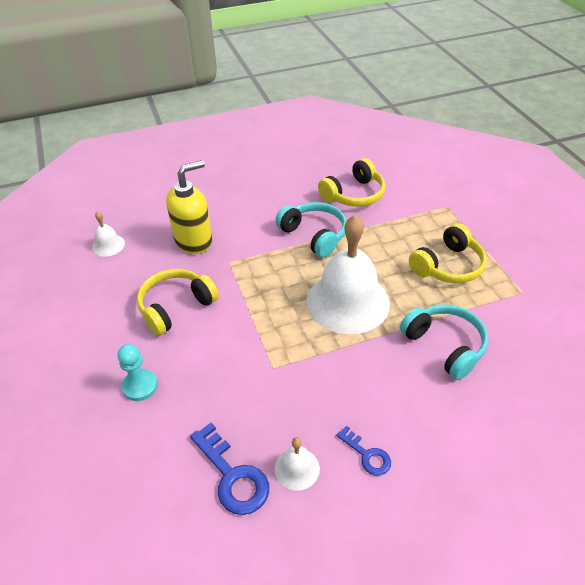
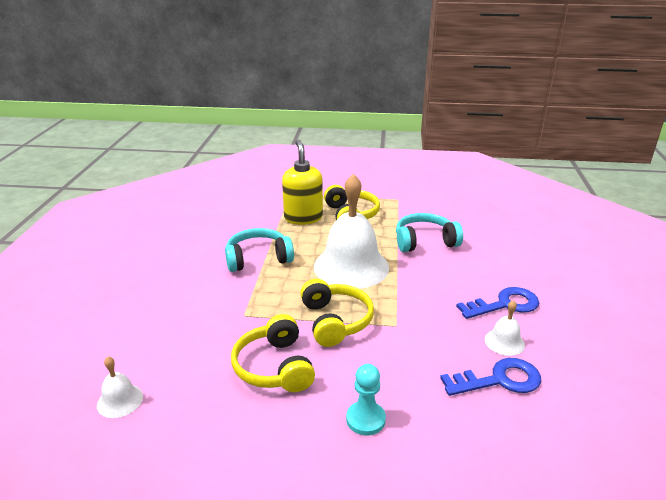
camera: 65 degrees left, 15 degrees down
(194, 241) = (188, 330): yellow soap dispenser -> yellow soap dispenser (303, 218)
(354, 194) = (230, 225): yellow headphones -> yellow headphones (335, 321)
(367, 455) = (504, 304): blue key -> blue key, size x1.69

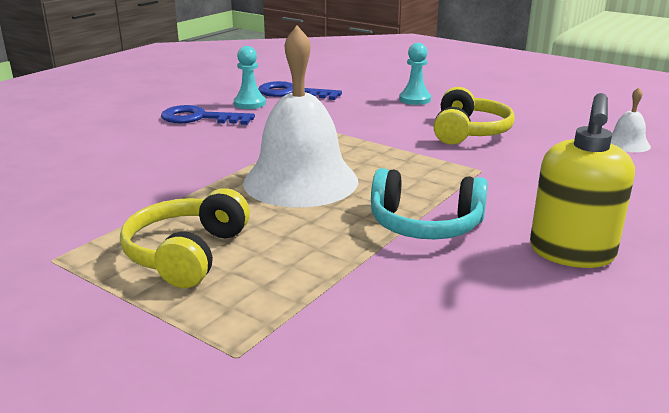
camera: 150 degrees left, 5 degrees down
(303, 218) = (280, 275): yellow soap dispenser -> yellow soap dispenser (571, 253)
(335, 321) = (380, 144): yellow headphones -> none
(424, 241) = (157, 182): turquoise headphones -> none
(504, 342) = (249, 103): white bell -> turquoise pawn

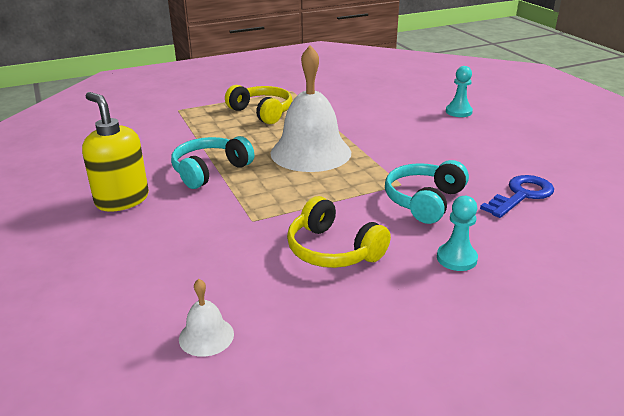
camera: 120 degrees right, 5 degrees up
(200, 118) = (467, 144): blue key -> none
(249, 103) = (496, 169): turquoise pawn -> turquoise pawn (458, 112)
(345, 118) = (424, 201): none -> turquoise headphones

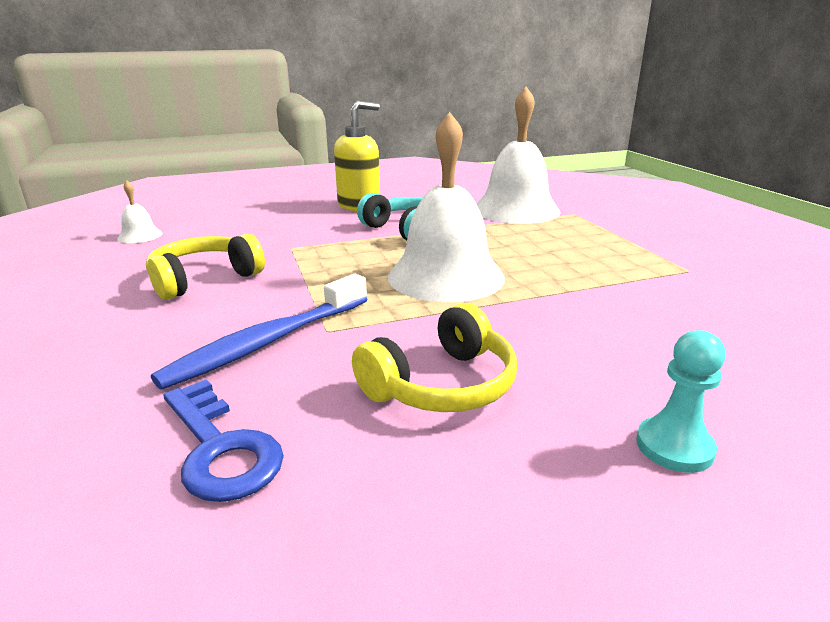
camera: 95 degrees right, 5 degrees down
(162, 128) = (516, 210): none -> white bell
(262, 112) = (582, 251): yellow headphones -> yellow headphones (442, 385)
(424, 201) = (267, 342): turquoise headphones -> blue toothbrush
(456, 258) = (112, 346): turquoise pawn -> none

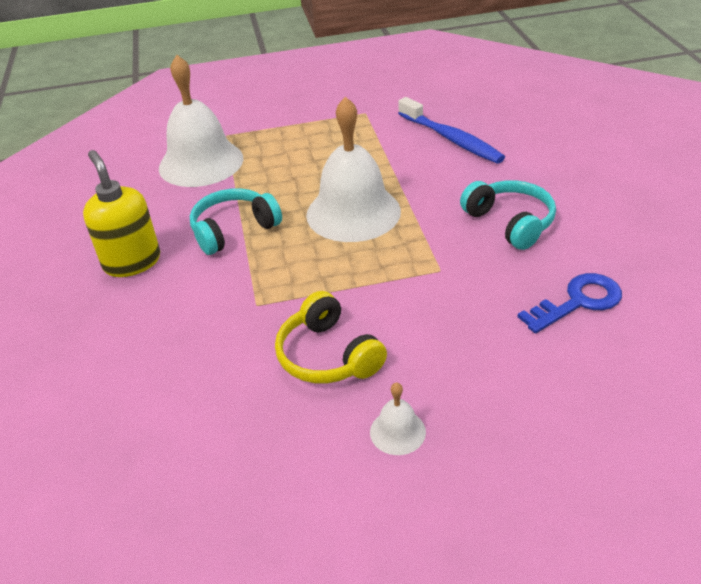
camera: 80 degrees left, 15 degrees up
(140, 236) = (164, 447): white bell -> white bell (397, 432)
(267, 342) = (456, 298): blue toothbrush -> blue toothbrush (451, 139)
(442, 385) = (510, 222): yellow headphones -> turquoise headphones
(674, 447) = (558, 162): turquoise pawn -> none

